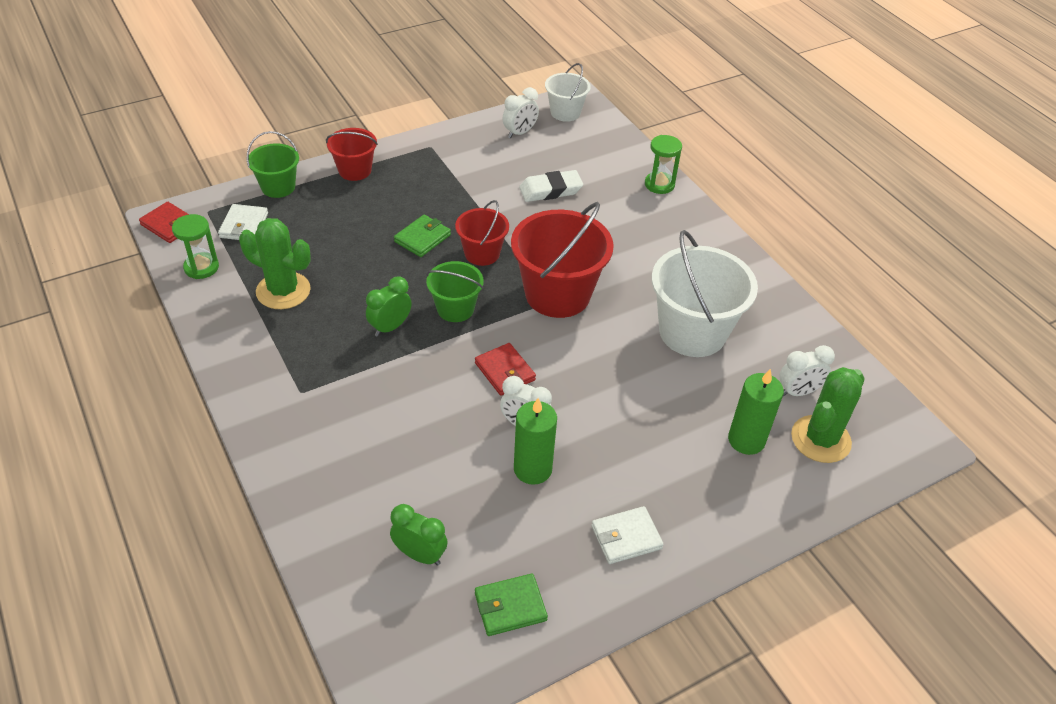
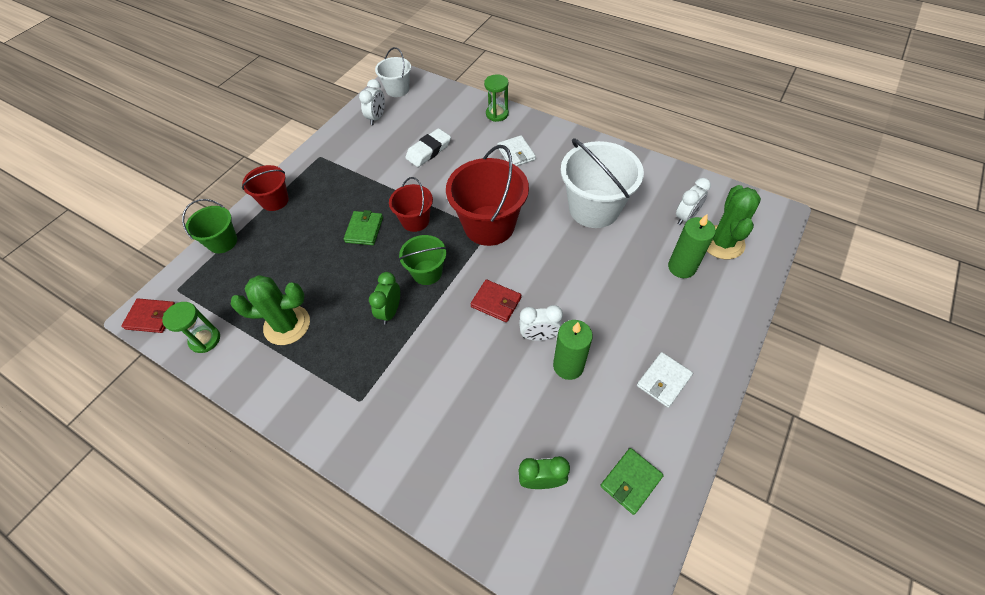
camera: 25 degrees left, 10 degrees up
(244, 225) = (216, 287): white wallet -> white wallet (516, 153)

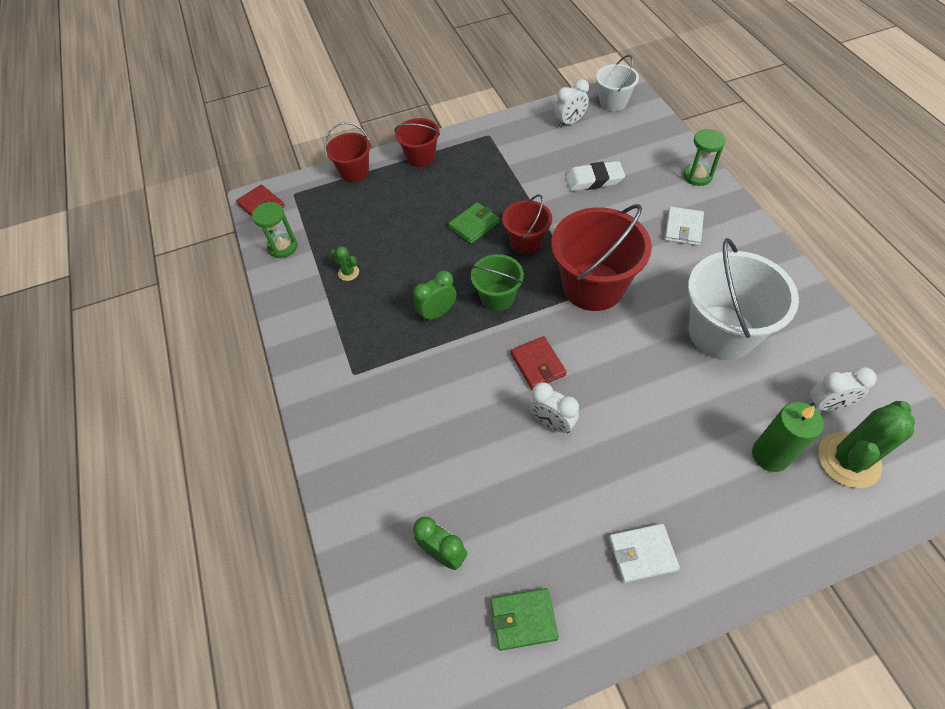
camera: 40 degrees right, 0 degrees up
(222, 242) = (354, 172): green bucket -> red bucket
(287, 325) = (348, 272): green cactus -> green cactus, size x0.45
(568, 366) = (556, 470): green candle -> none

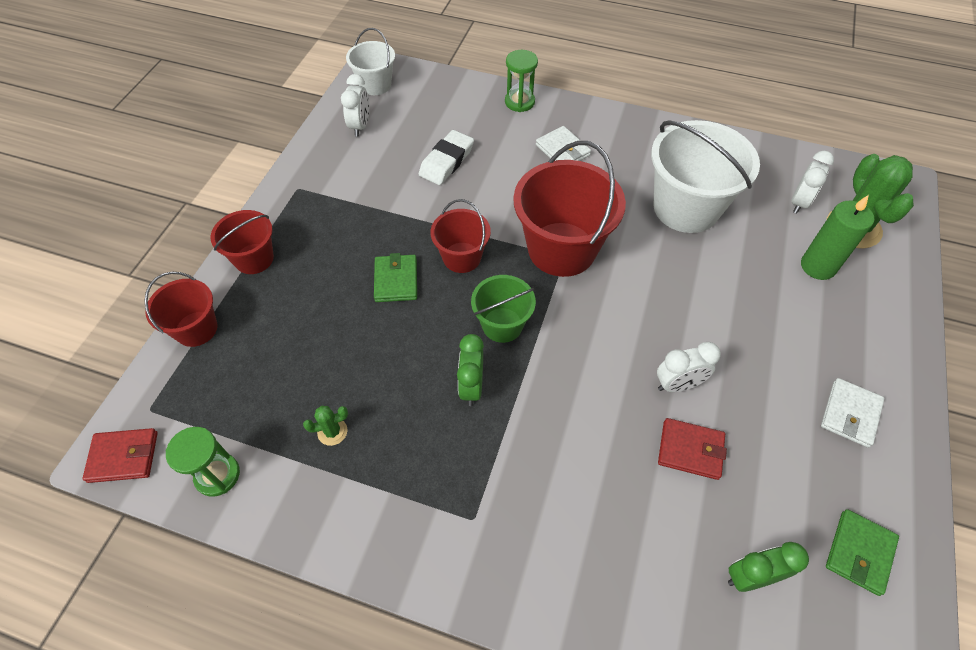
camera: 55 degrees left, 0 degrees up
(538, 364) = (607, 350): red wallet -> red wallet (690, 450)

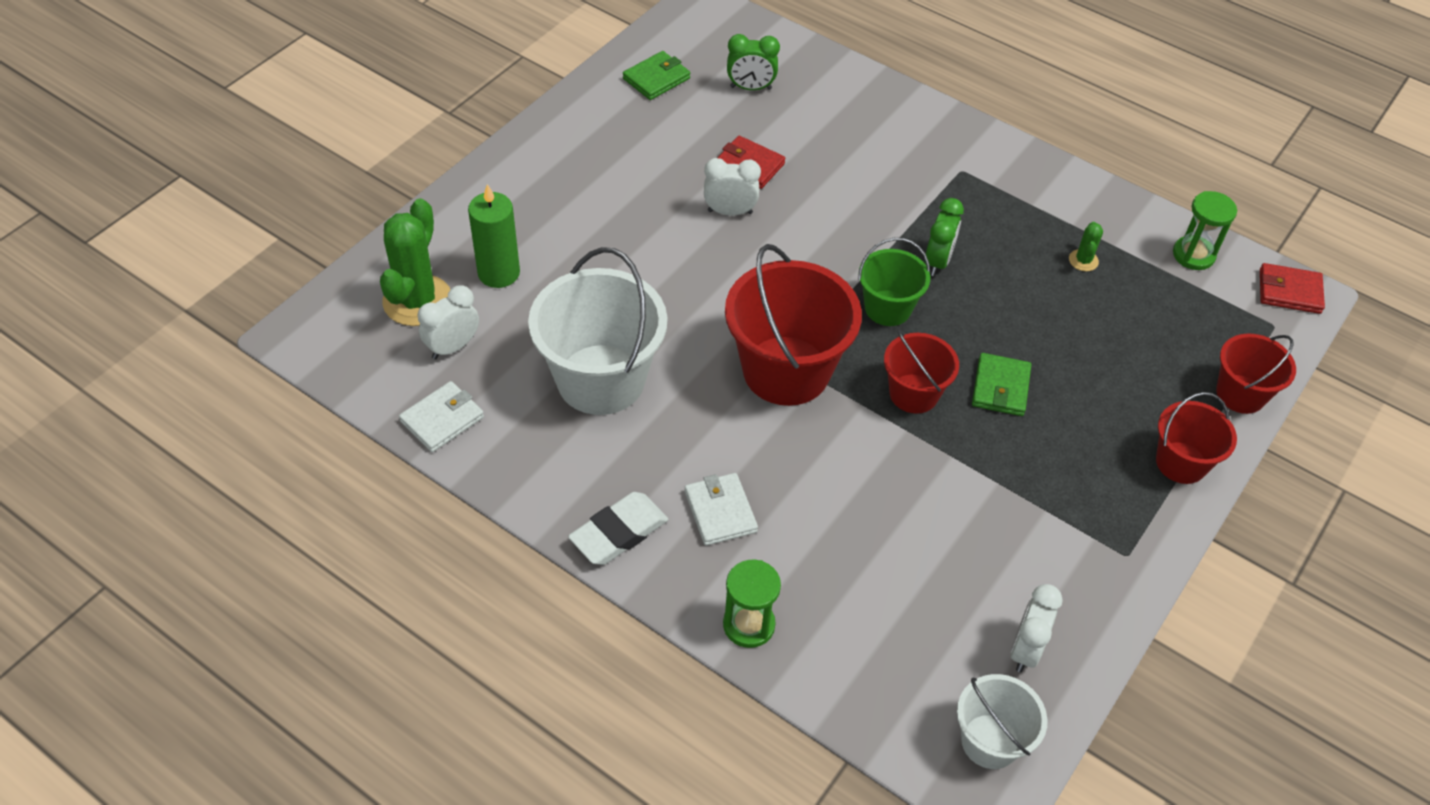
camera: 165 degrees left, 5 degrees down
(332, 431) = (1083, 260): green cactus -> green cactus turned 75 degrees counterclockwise
(446, 161) = (899, 541): white eraser -> white eraser (619, 533)
(850, 414) = (585, 152): white wallet -> white wallet (442, 419)

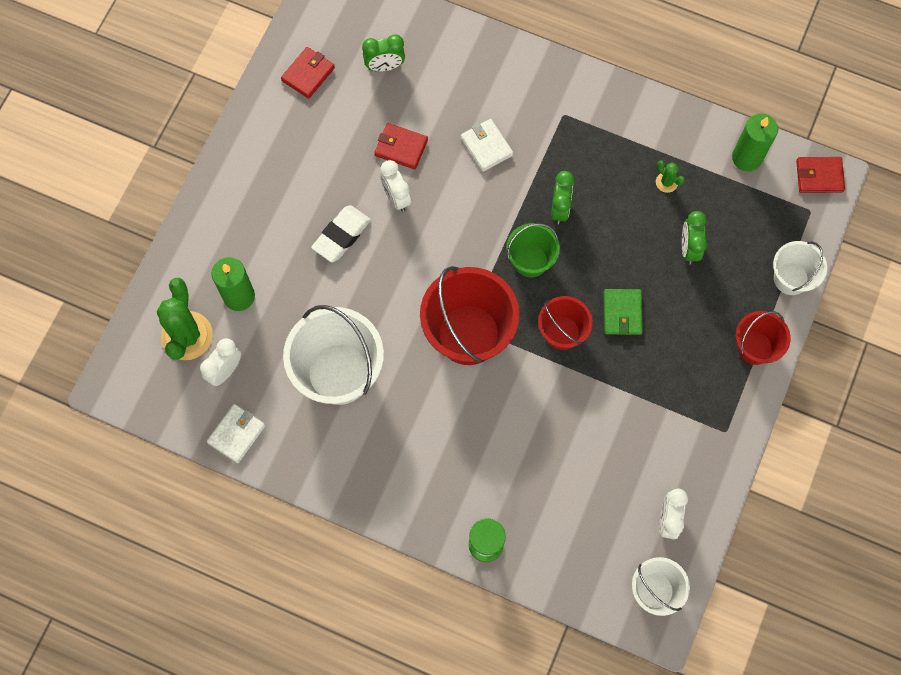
camera: 10 degrees left, 20 degrees up
(619, 533) = (383, 496): white eraser -> white eraser (341, 235)
(656, 79) = (308, 74): green wallet -> red wallet
(720, 511) = (448, 463): white wallet -> white wallet (486, 146)
(730, 212) = (396, 197): white clock -> white clock turned 105 degrees counterclockwise
(1083, 260) = (666, 182): green cactus -> green cactus turned 45 degrees counterclockwise
(1103, 334) = (689, 248): none -> green clock
(1193, 255) = (747, 157): green hourglass -> green candle
(1240, 394) = (791, 278): red bucket -> white bucket

